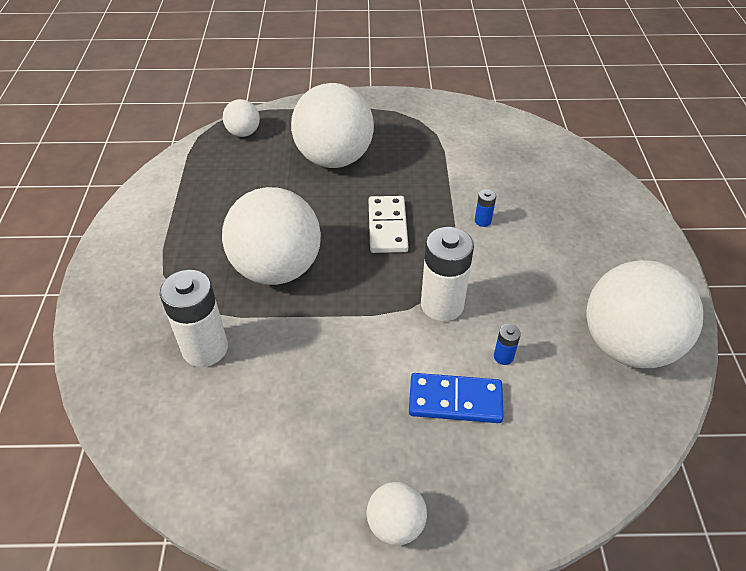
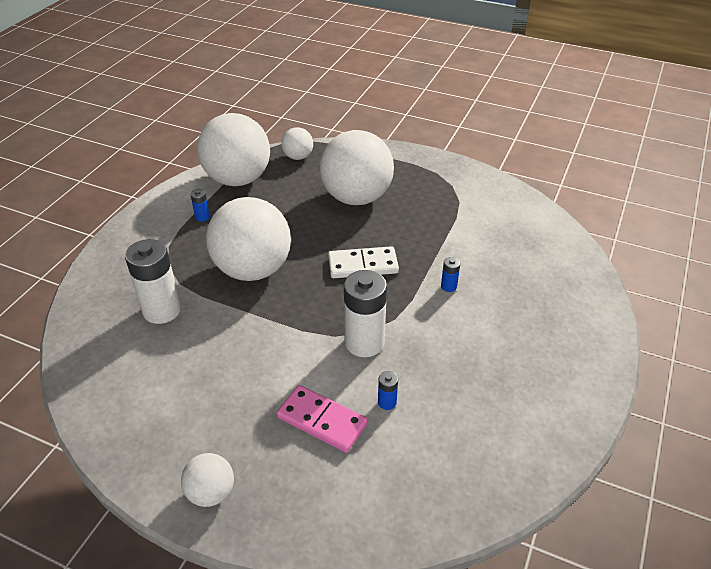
camera: 25 degrees right, 5 degrees down
(180, 229) = (202, 217): none -> blue battery
(387, 227) = (363, 265): white domino -> white domino turned 60 degrees clockwise
(455, 400) = (322, 420): blue domino -> pink domino
(627, 345) = (506, 435): white ball -> white ball (238, 179)

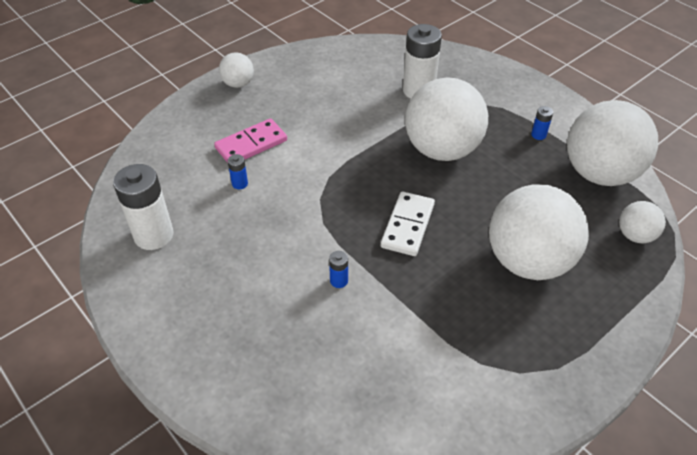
camera: 115 degrees right, 5 degrees up
(364, 342) = (308, 192): white battery -> white battery (154, 235)

